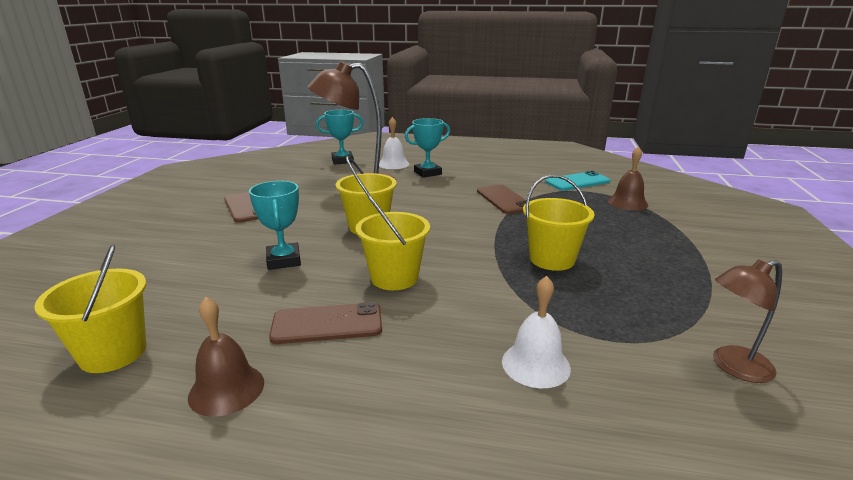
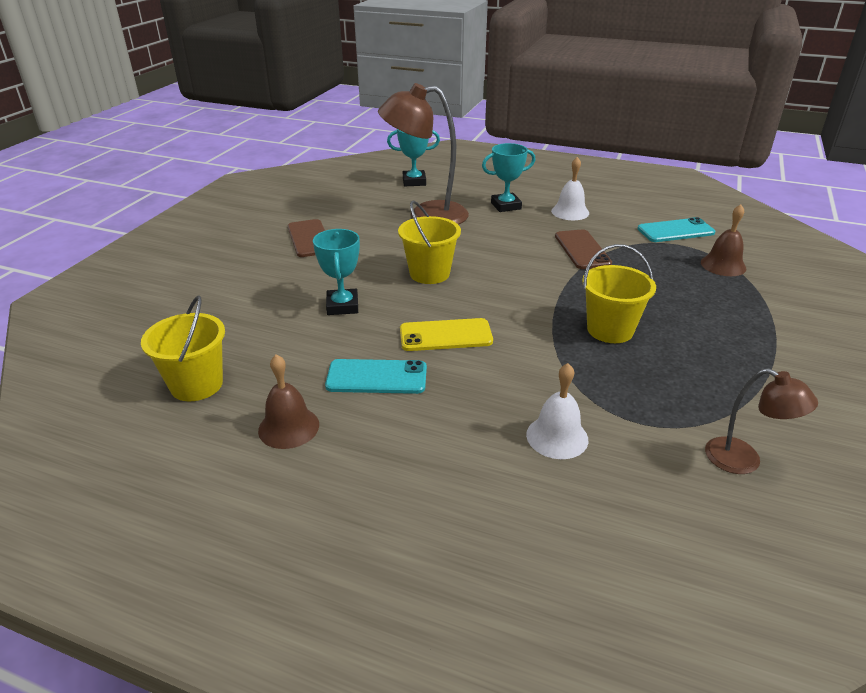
camera: 10 degrees right, 10 degrees up
(327, 324) = (376, 377): brown phone -> turquoise phone
(393, 164) = (470, 190): white bell -> white bell (570, 212)
(394, 278) = (445, 335): yellow bucket -> yellow phone
(733, 367) = (744, 461): brown lamp -> brown lamp turned 135 degrees counterclockwise

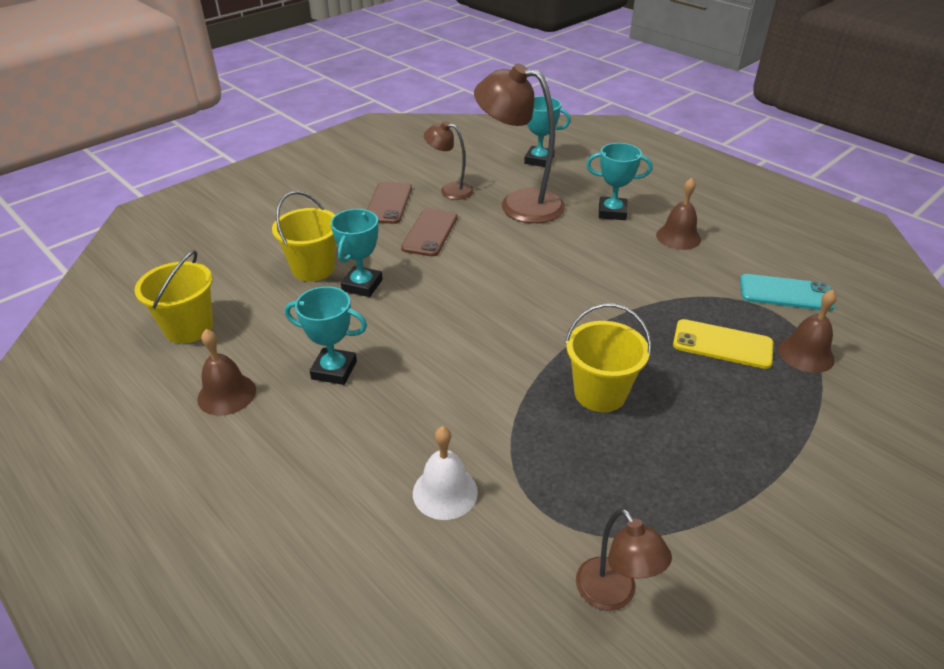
camera: 25 degrees right, 5 degrees up
(357, 218) = (450, 190): none -> brown lamp
(376, 377) = (334, 370): turquoise phone -> turquoise trophy
(429, 273) = (469, 272): yellow bucket -> yellow bucket (313, 268)
(445, 335) = (429, 346): yellow phone -> yellow phone (722, 344)
(570, 212) = (678, 237): white bell -> brown bell
(582, 250) = (651, 288): brown phone -> brown phone (430, 232)

